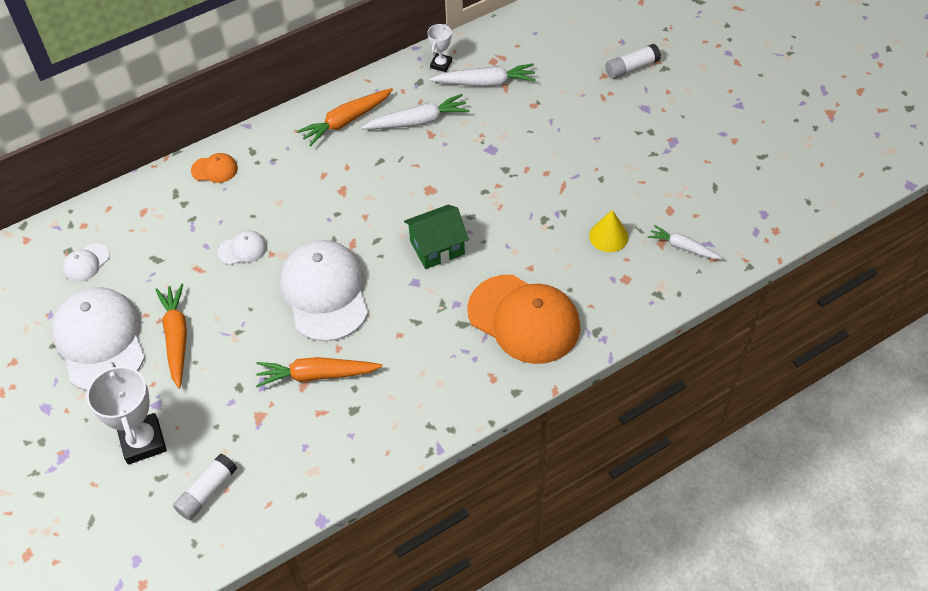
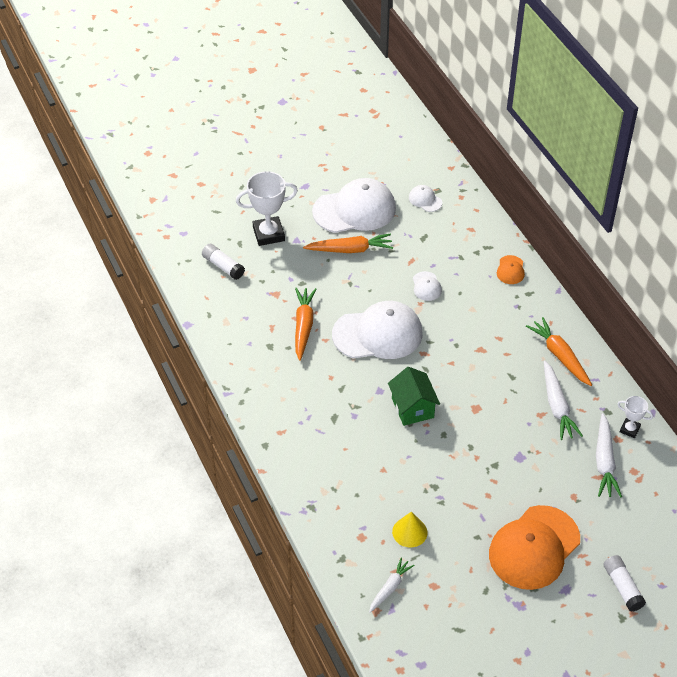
camera: 95 degrees right, 5 degrees down
(524, 319) = (331, 459): orange cap -> orange cap (534, 548)

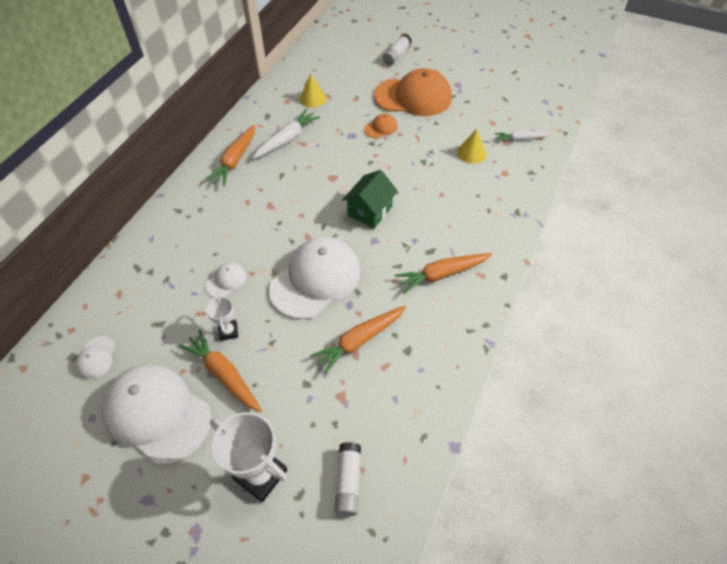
camera: 130 degrees left, 5 degrees up
(306, 408) = (442, 274): none -> orange carrot
(378, 334) = (316, 279): white cap -> white cap turned 90 degrees clockwise
(510, 270) = (157, 236): orange cap -> orange cap (381, 128)
(604, 461) = (312, 98): white carrot -> yellow cone
(629, 429) = (273, 99): white trophy -> white trophy (228, 331)

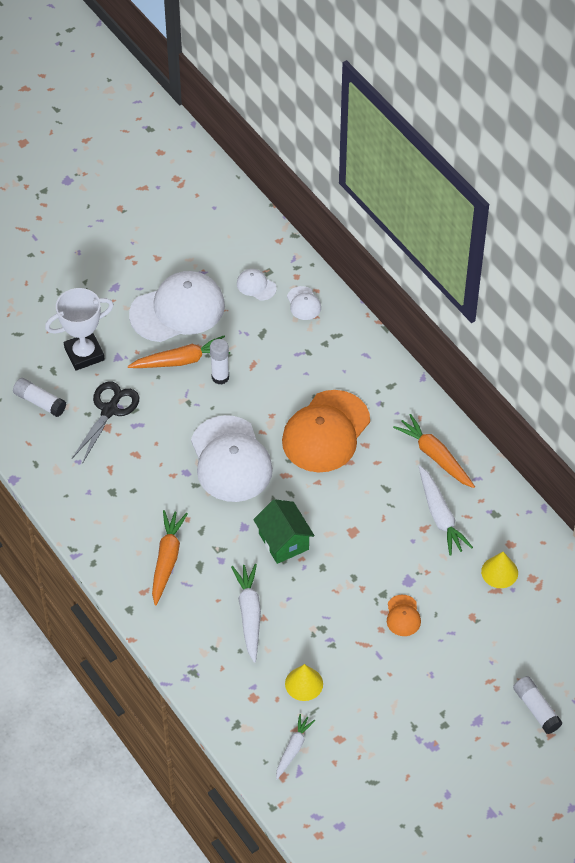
camera: 120 degrees right, 0 degrees up
(226, 281) = (275, 394): white cap -> white cap (303, 303)
(228, 331) = (220, 377): white trophy -> white glue stick
(319, 405) = (109, 410): none -> black scissors
(359, 341) = (145, 462): orange carrot -> none
(413, 97) = (438, 680): orange cap -> orange cap (326, 432)
(446, 203) = (249, 614): none -> white carrot

